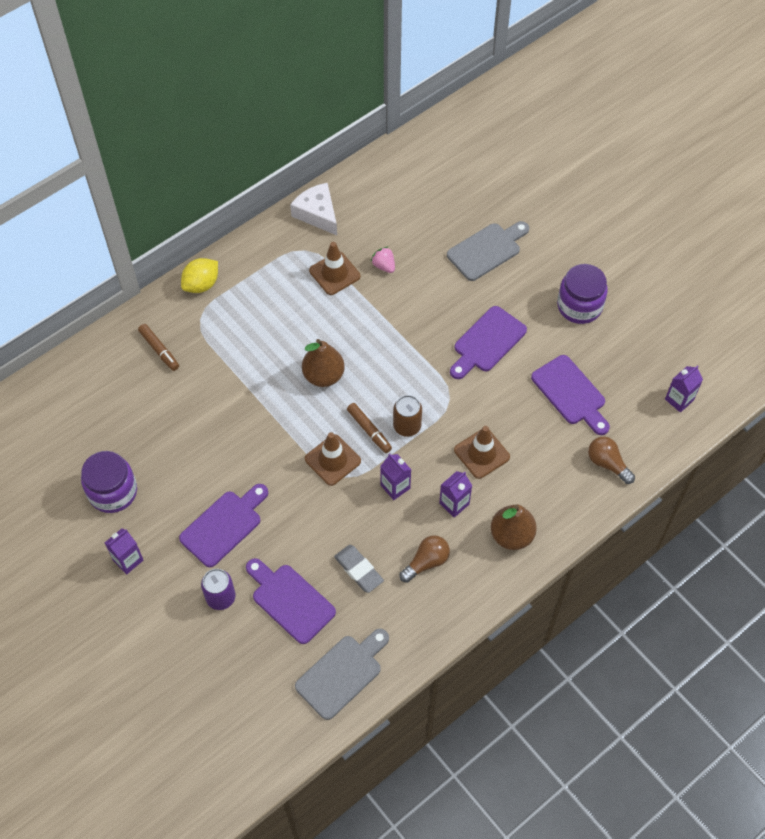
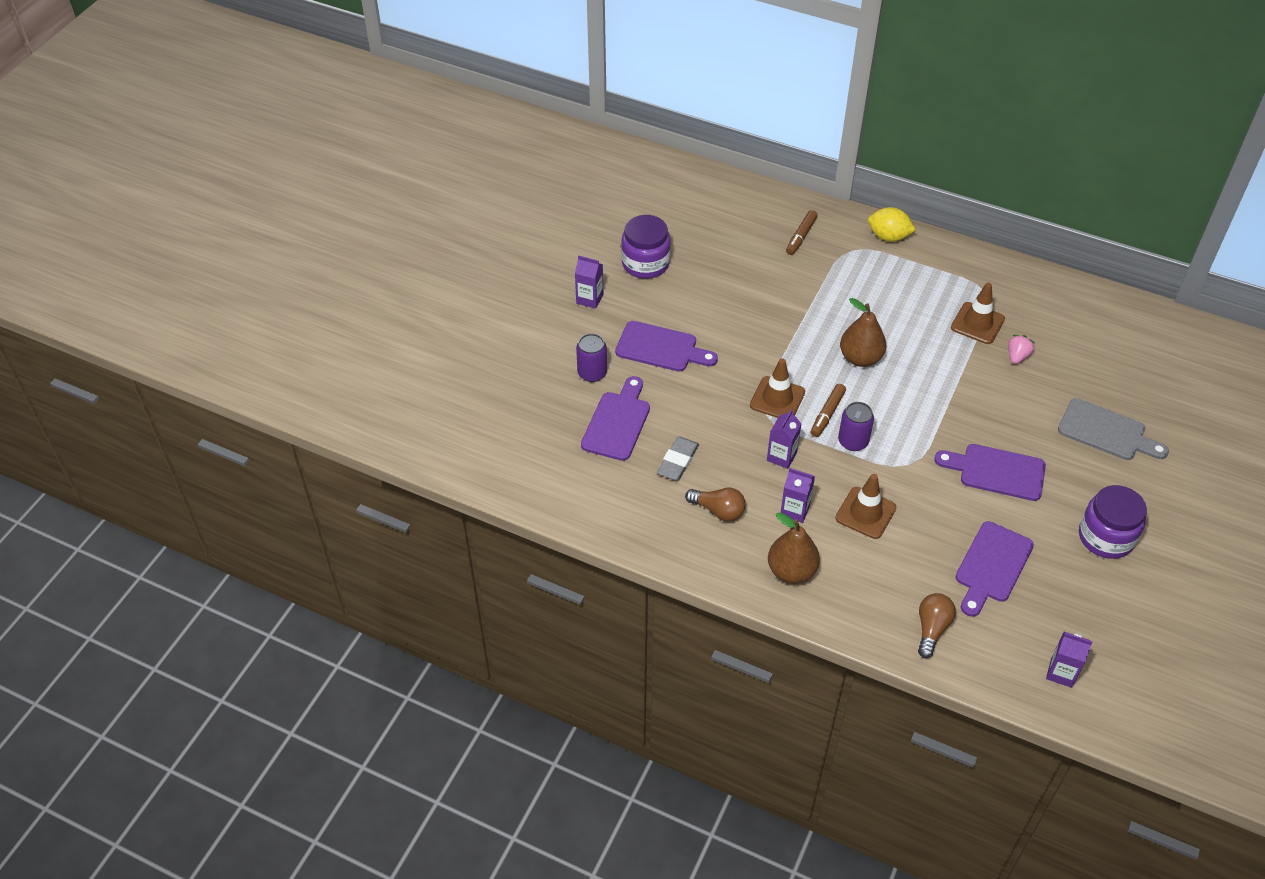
camera: 65 degrees right, 10 degrees down
(317, 214) = (1033, 285): white cheese -> none
(342, 673) = (569, 487): grey cutting board -> none
(407, 426) = (853, 441): brown can -> purple can

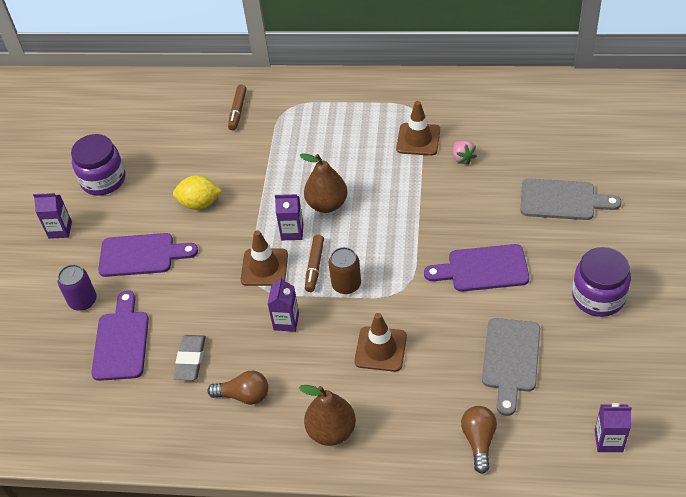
camera: 15 degrees left, 0 degrees up
(795, 510) = (315, 369): purple carton -> purple carton (292, 232)
(853, 441) = (346, 284): purple can -> brown can
(888, 236) = (315, 87): yellow lemon -> yellow lemon (199, 203)
(992, 566) = (510, 360): purple cutting board -> grey cutting board
(1017, 357) = (462, 158): pink strawberry -> pink strawberry turned 150 degrees clockwise

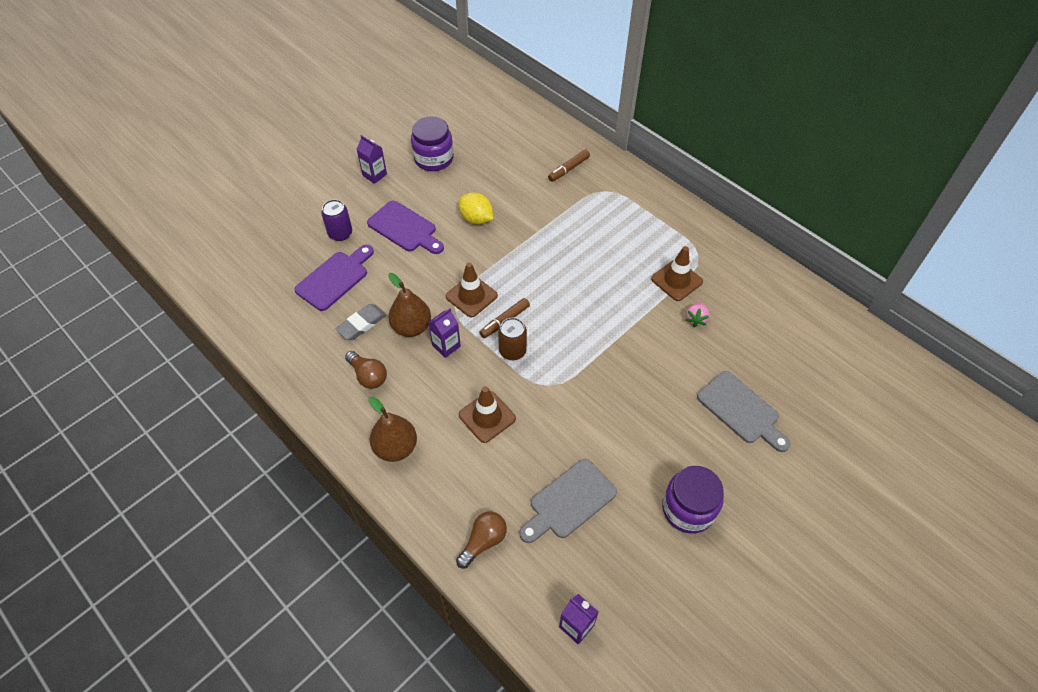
camera: 35 degrees right, 5 degrees up
(292, 232) = (515, 284): purple carton -> none
(327, 204) = (559, 282): brown pear -> brown pear (411, 327)
(483, 269) = (621, 416): purple cutting board -> none

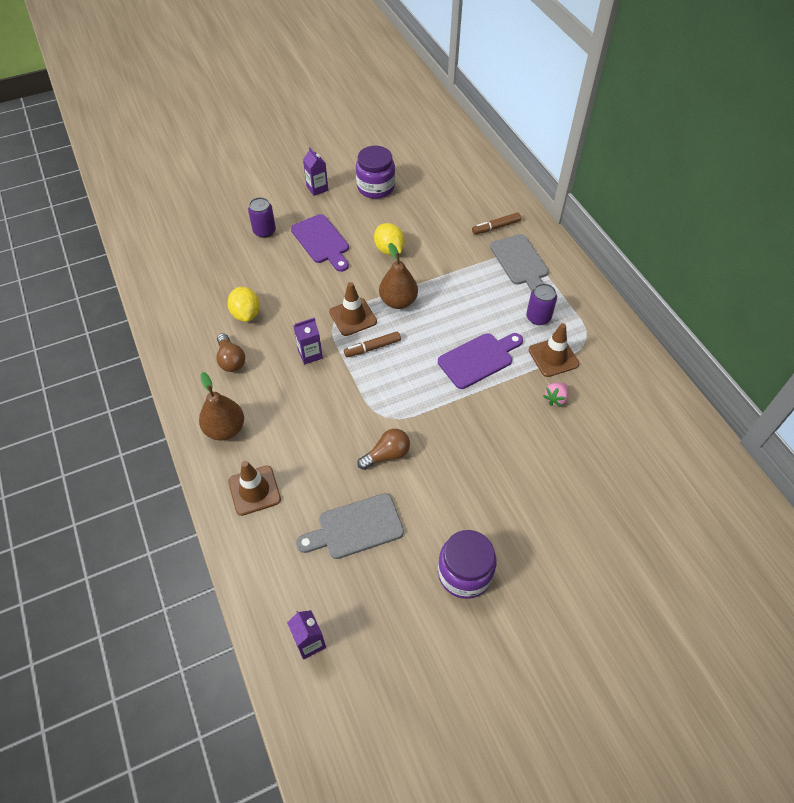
camera: 20 degrees right, 0 degrees up
(335, 278) = (242, 268): purple cutting board -> purple cutting board (478, 359)
(361, 324) = (246, 314): grey eraser -> yellow lemon
(411, 327) = (287, 329): brown pear -> brown pear (398, 301)
(483, 541) = (262, 537): brown light bulb -> brown light bulb (387, 455)
(487, 417) = (317, 428): brown traffic cone -> brown traffic cone (254, 490)
(512, 351) = (367, 376): brown can -> none
(646, 246) = (538, 317): none -> purple can
(741, 410) = (561, 498): grey cutting board -> grey cutting board (520, 262)

